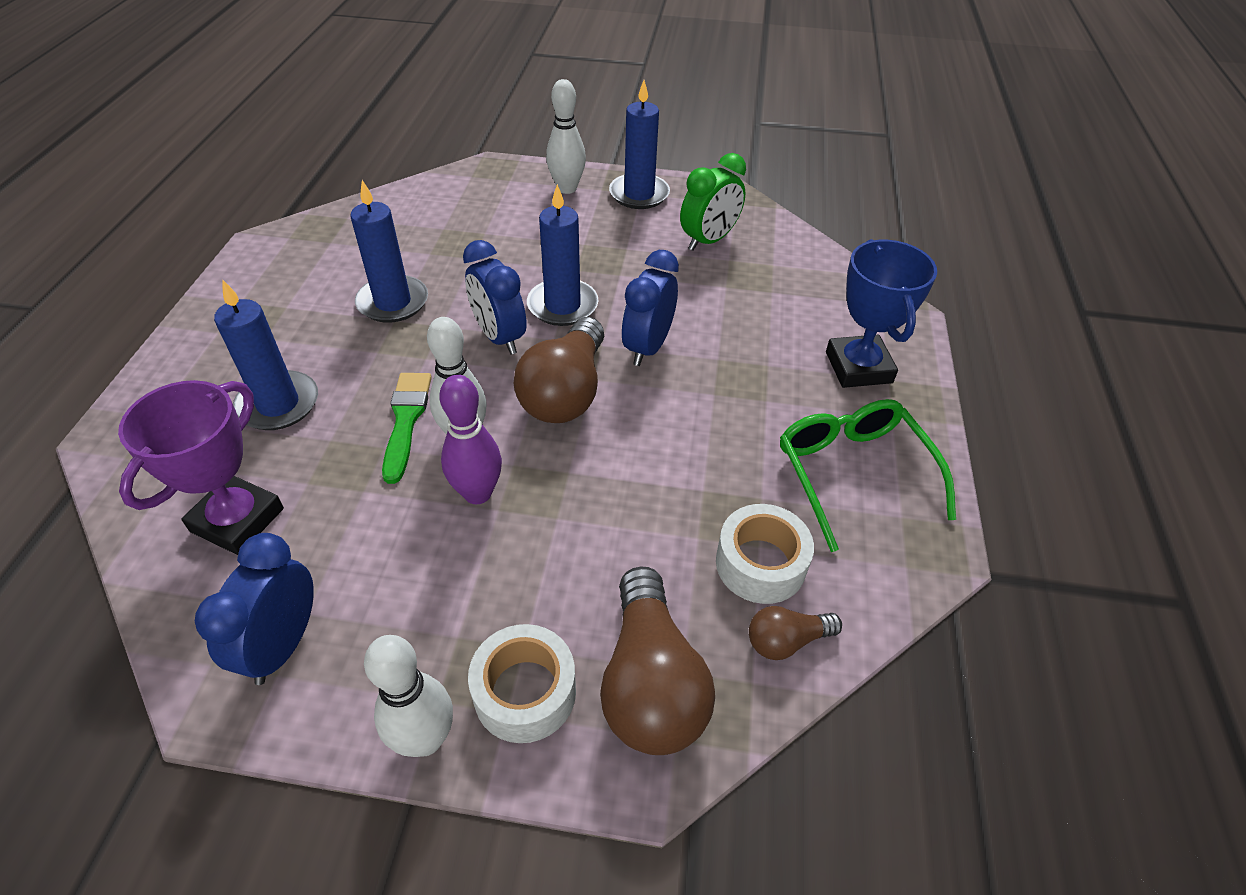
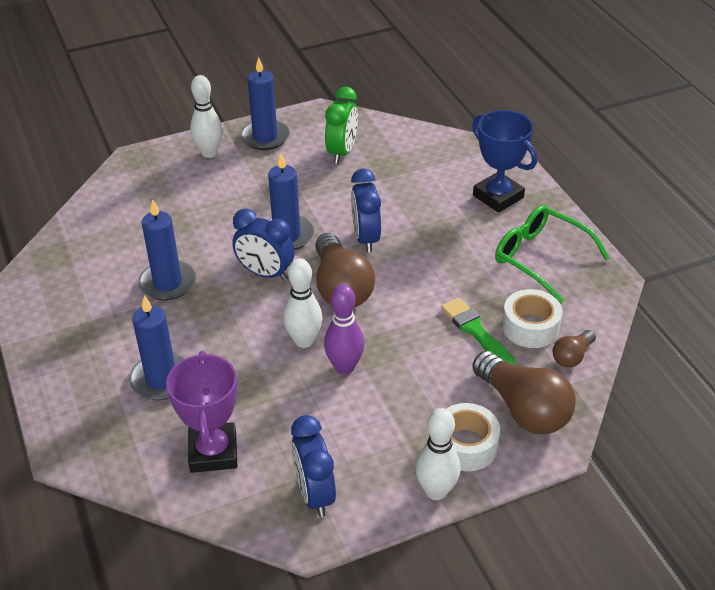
camera: 30 degrees left, 5 degrees down
(406, 420) = (257, 349): green brush -> green brush (475, 331)

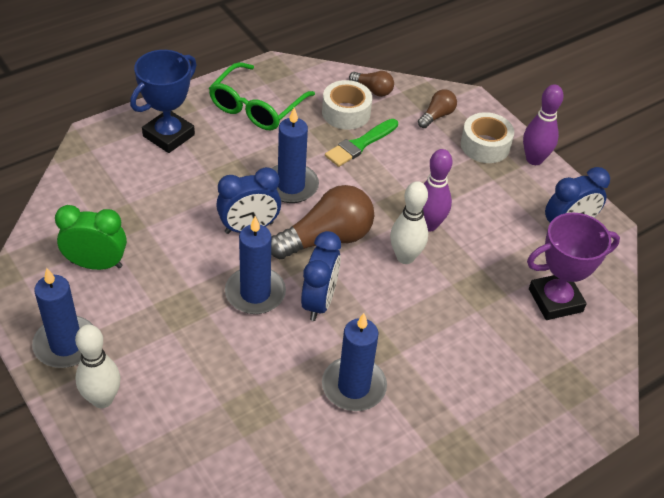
camera: 105 degrees left, 5 degrees up
(161, 379) = (489, 358): blue candle -> blue candle (291, 186)
(436, 491) = (534, 159): white bowling pin -> purple bowling pin
(523, 409) = (437, 116): brown light bulb -> brown light bulb, size x0.51

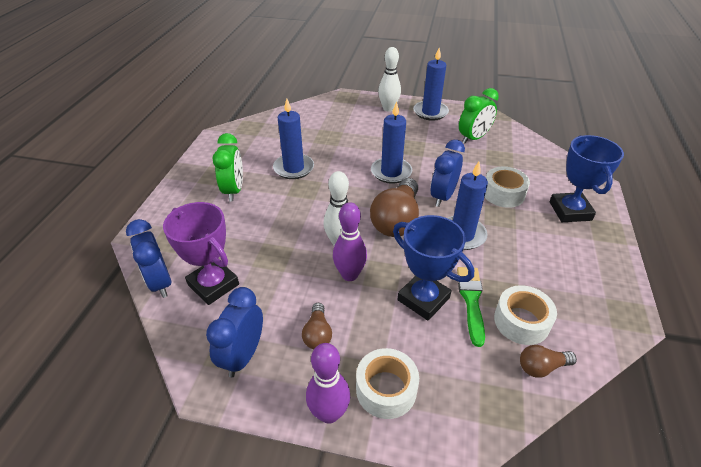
camera: 140 degrees right, 5 degrees down
(191, 188) = (503, 194): none -> white tape
(256, 107) = (573, 271): green glasses -> none
(319, 302) = (356, 189): blue clock -> blue clock (160, 282)
(393, 169) = (423, 299): none -> blue trophy
(437, 116) = (461, 387): brown light bulb -> brown light bulb (317, 334)
(454, 405) = (234, 190): none -> green clock
(555, 300) = (213, 285): purple trophy -> purple trophy turned 75 degrees counterclockwise

